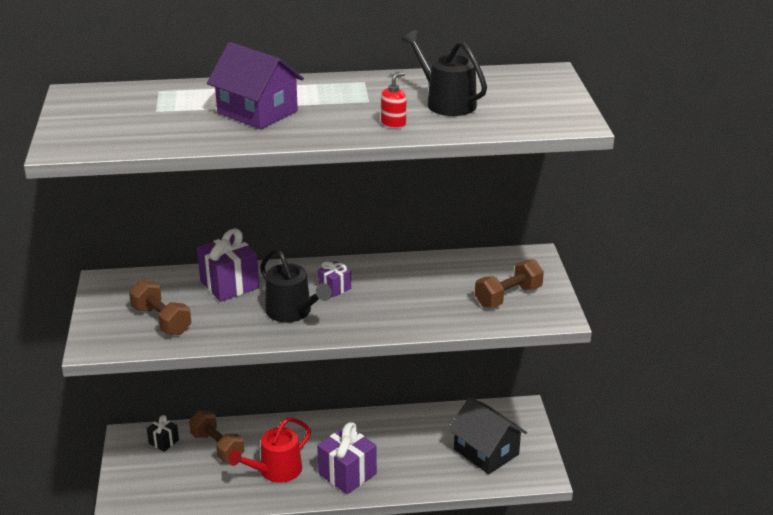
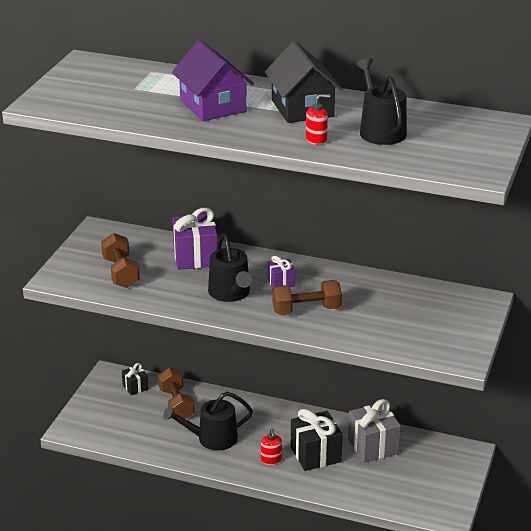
camera: 25 degrees right, 0 degrees up
(276, 471) = (212, 438): red watering can -> black watering can
(347, 474) = (271, 460): purple gift -> red soap dispenser
(386, 455) = (315, 454): none -> black gift
(434, 430) = (373, 446): none -> grey gift
(486, 452) = (408, 479): black house -> black house (302, 108)
(508, 296) = (430, 329): brown dumbbell -> brown dumbbell (306, 310)

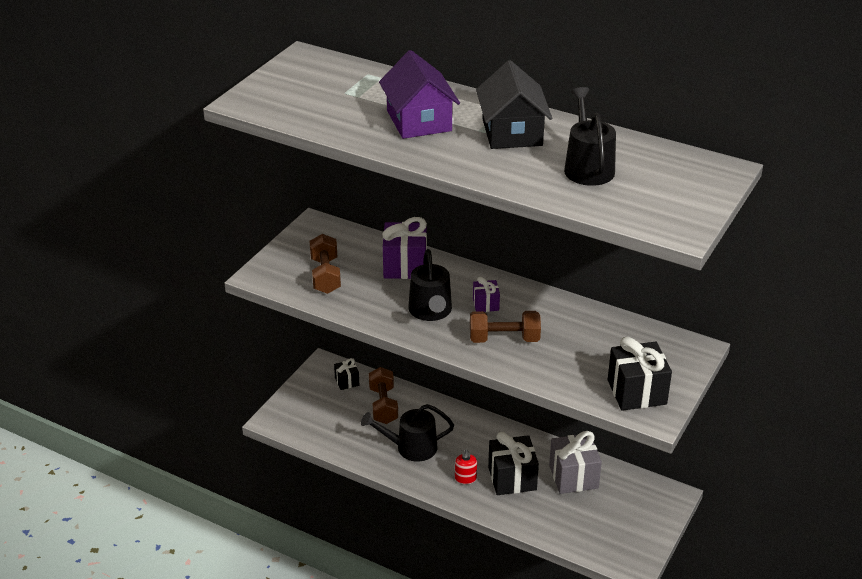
camera: 10 degrees right, 5 degrees up
(316, 139) = (516, 172): red soap dispenser -> none
(440, 341) = (636, 392): none -> black gift

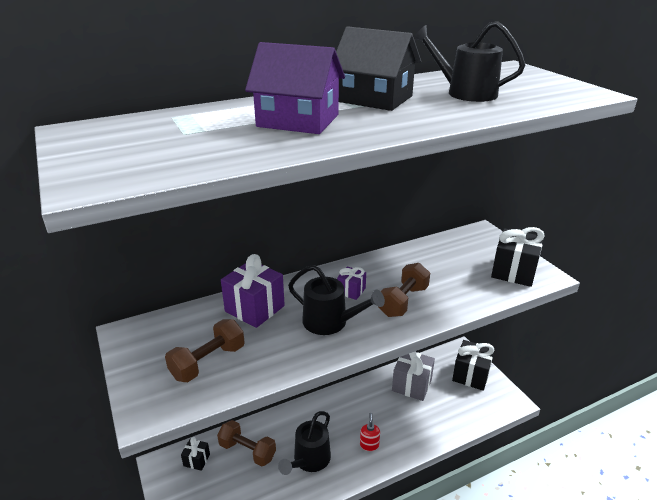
camera: 55 degrees left, 5 degrees down
(325, 275) = (208, 362): brown dumbbell -> brown dumbbell turned 75 degrees counterclockwise
(465, 478) = (369, 445): red soap dispenser -> red soap dispenser turned 120 degrees counterclockwise
(512, 478) = (389, 417): black gift -> black gift (471, 375)

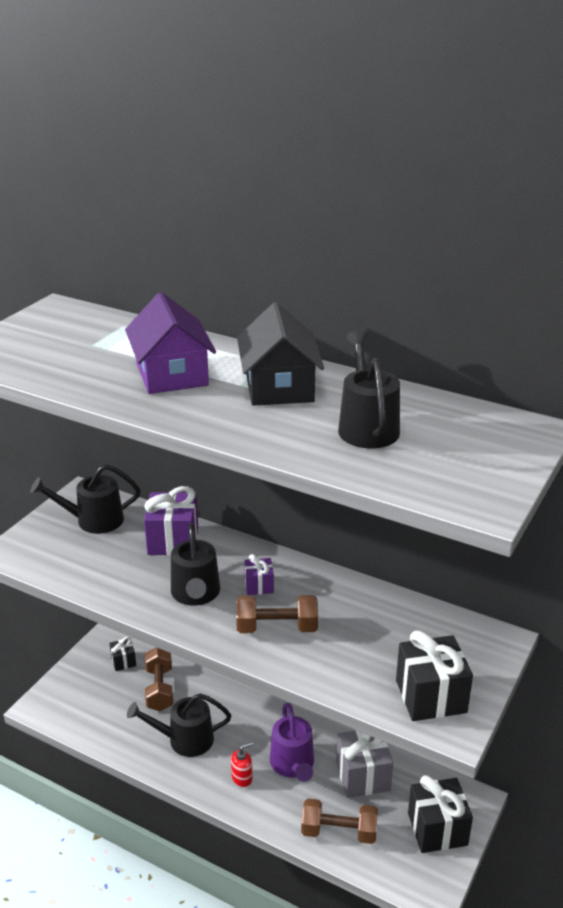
camera: 55 degrees right, 0 degrees up
(173, 340) = (93, 520): none -> black watering can
(208, 362) = (83, 552): brown dumbbell -> brown dumbbell (339, 832)
(378, 412) = (293, 764): none -> purple watering can

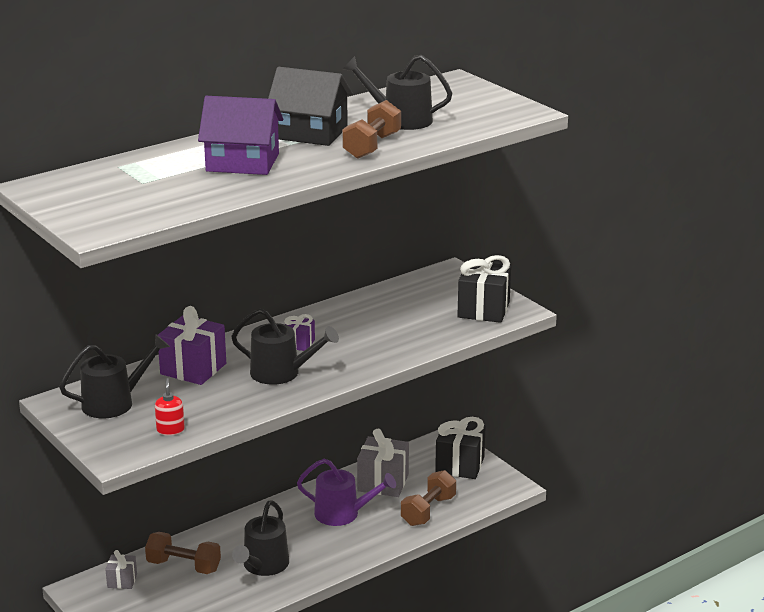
camera: 65 degrees left, 5 degrees down
(93, 520) = (114, 403): black watering can -> black watering can turned 135 degrees counterclockwise
(123, 661) = (122, 581): black gift -> grey gift
(242, 778) = (335, 544): red soap dispenser -> red soap dispenser (170, 430)
(277, 628) = (359, 348): brown dumbbell -> brown dumbbell (372, 146)

